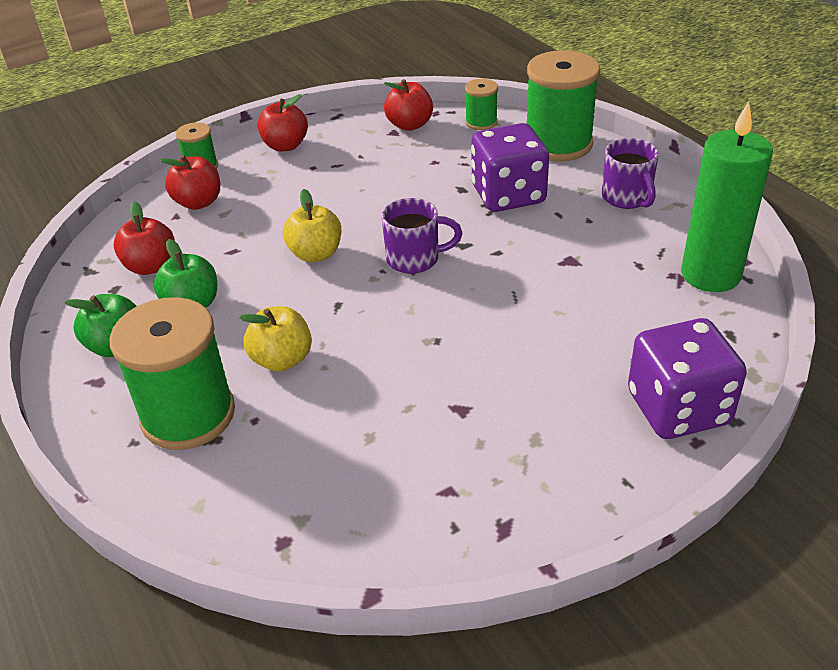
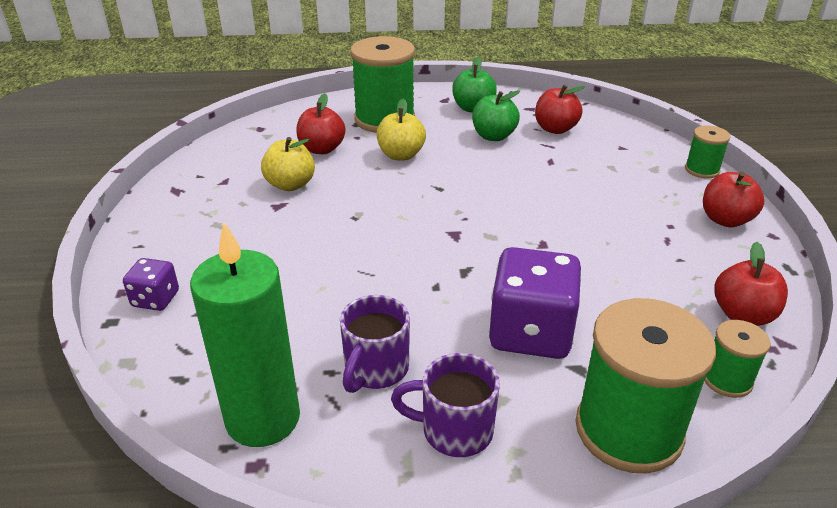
camera: 115 degrees right, 5 degrees down
(198, 202) = (637, 159): red apple -> red apple (322, 149)
(315, 254) = (515, 194): yellow apple -> yellow apple (290, 185)
(415, 259) = (466, 238): purple mug -> purple mug (375, 369)
(678, 408) = (155, 299): purple dice -> purple dice, size x0.51

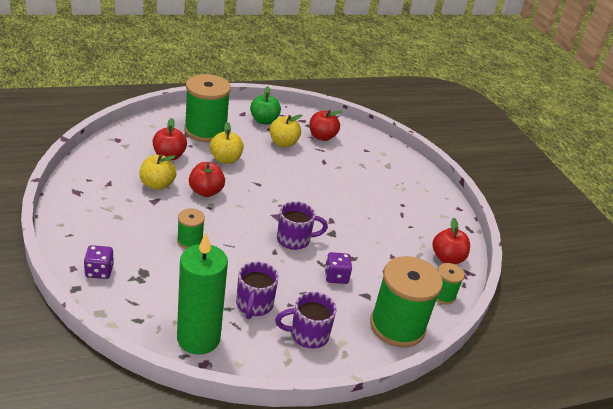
camera: 20 degrees left, 0 degrees up
(474, 270) = (294, 240): none -> purple mug
(493, 136) = (283, 143): green apple -> yellow apple
(530, 332) = (336, 276): purple dice -> purple dice, size x0.51
(702, 170) = (415, 165): green spool -> green spool (190, 241)
(725, 220) = (432, 199): red apple -> red apple (206, 191)

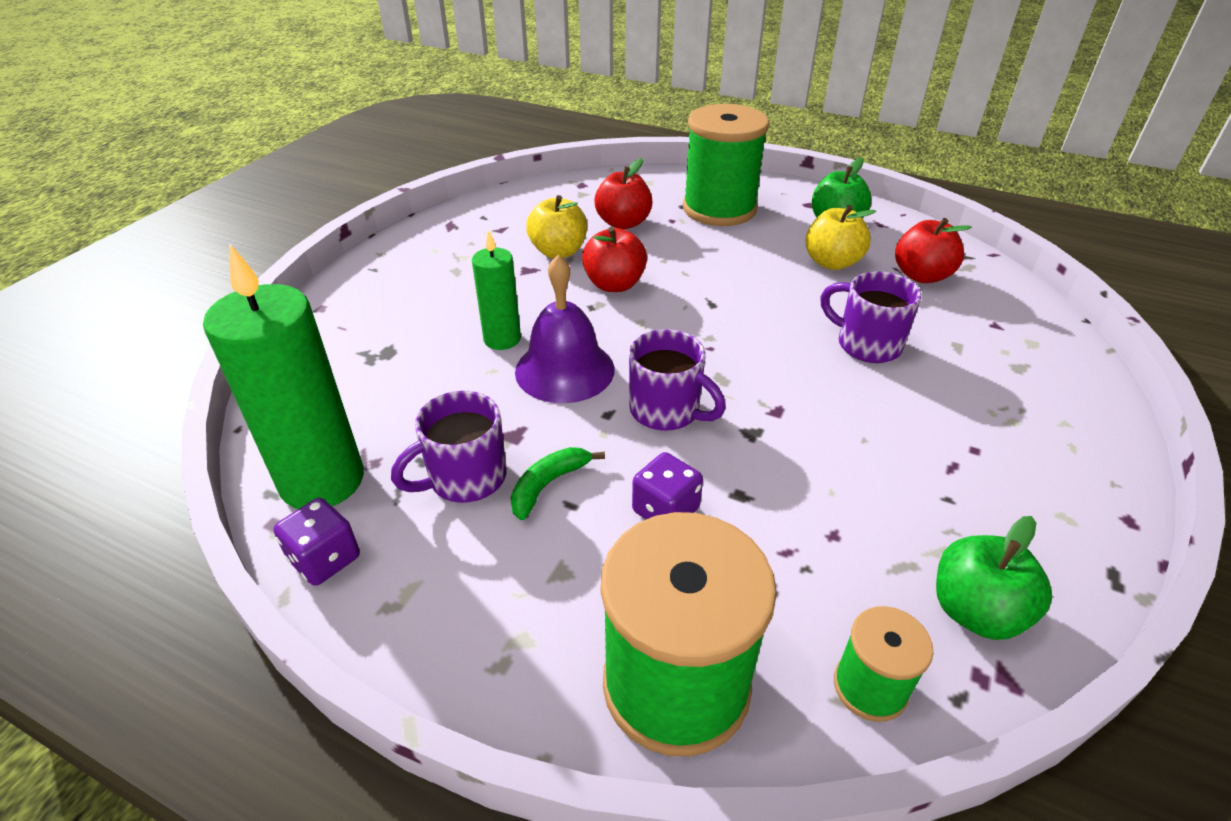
camera: 50 degrees right, 5 degrees up
(99, 271) = (341, 325): purple dice -> purple dice (325, 559)
(190, 241) = (502, 339): green spool -> green candle
(225, 159) = (702, 253): yellow apple -> none
(235, 242) = (564, 370): none -> purple bell
(287, 290) = (548, 485): none -> green banana
(308, 335) = (482, 582): purple mug -> purple mug (866, 344)
(447, 258) = (975, 611): red apple -> green apple

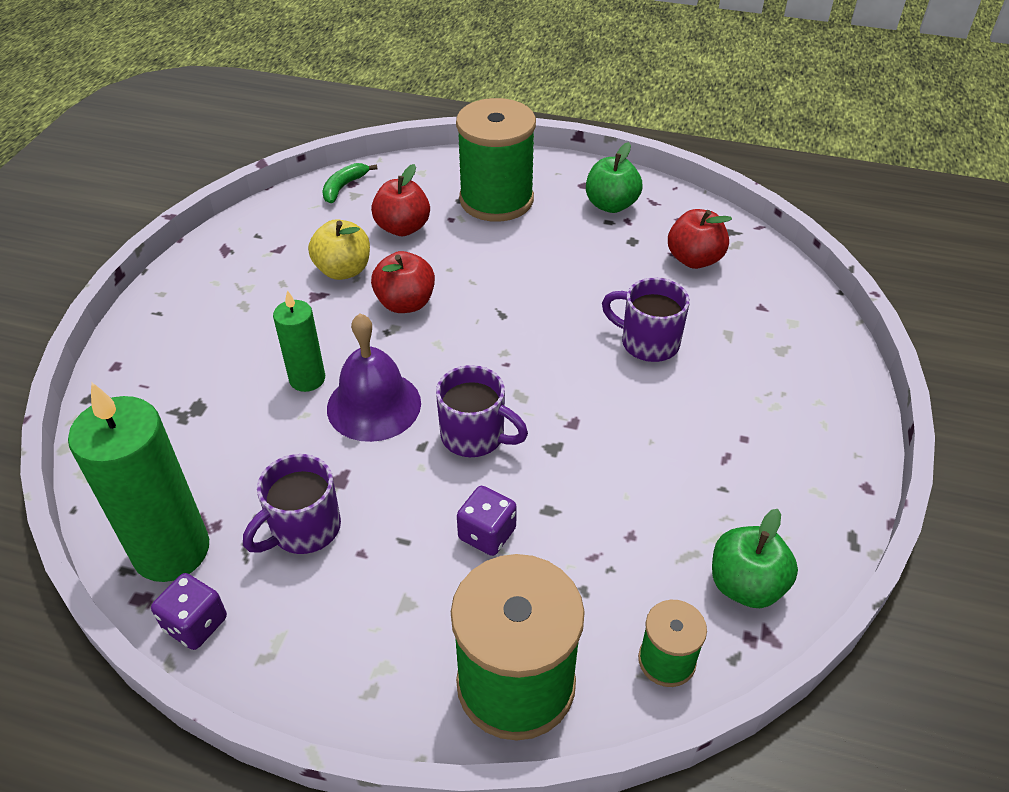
camera: 10 degrees left, 5 degrees up
(548, 485) = (380, 525): green banana -> green banana (344, 187)
(832, 262) = (610, 253): yellow apple -> none

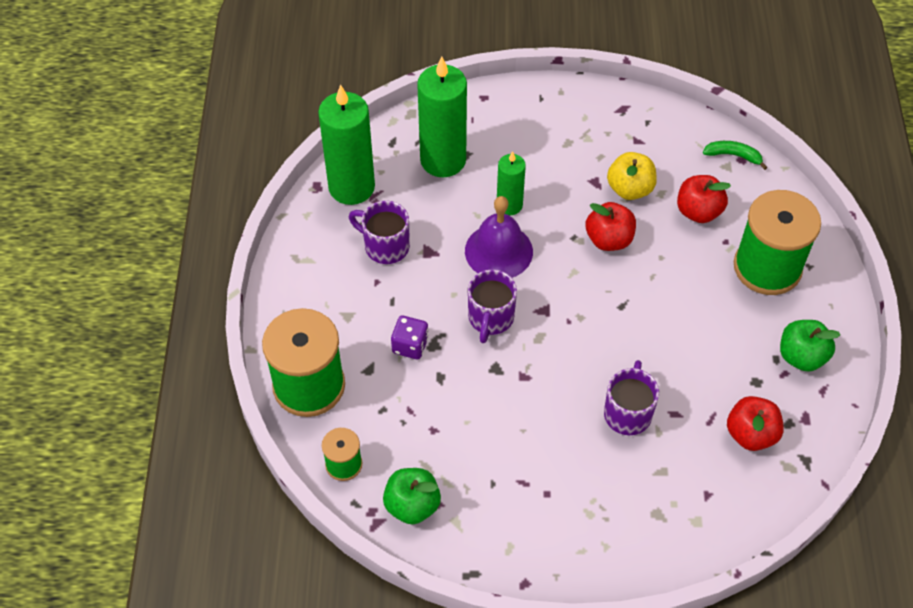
camera: 75 degrees right, 10 degrees up
(192, 431) = (443, 160): none -> green candle
(195, 624) = (307, 218): purple dice -> none

